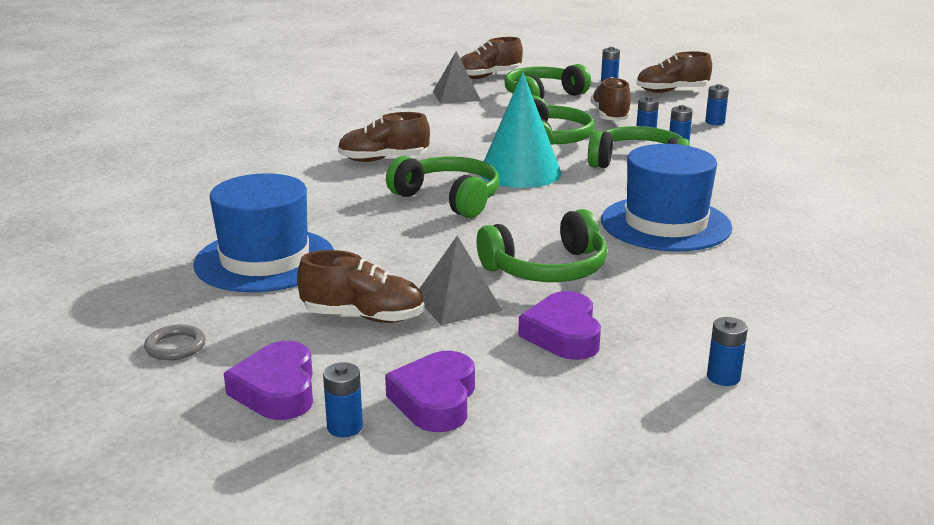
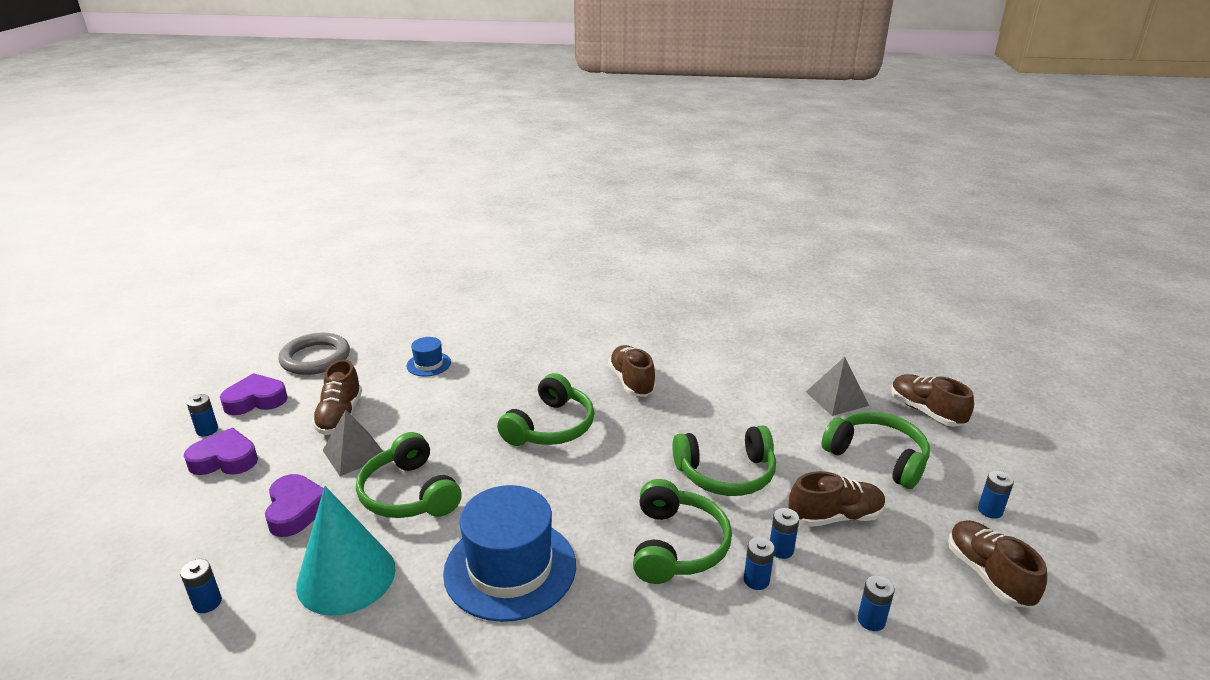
camera: 80 degrees right, 5 degrees up
(175, 346) = (315, 358): grey ring -> grey ring, size x2.00
(265, 260) = (428, 364): blue hat -> blue hat, size x0.46
(520, 172) = (625, 461): turquoise cone -> turquoise cone (346, 576)
(563, 334) = (296, 510): purple heart -> purple heart turned 90 degrees clockwise

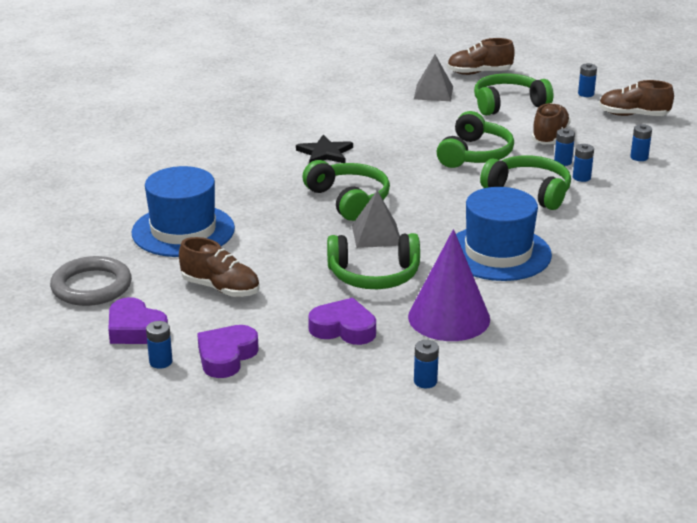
camera: 60 degrees left, 0 degrees up
(256, 400) = (135, 329): purple heart -> purple heart turned 60 degrees counterclockwise
(346, 576) = (449, 317): turquoise cone -> purple cone
(354, 453) = (290, 290): grey pyramid -> grey pyramid (376, 235)
(428, 364) = (183, 231): blue hat -> blue hat, size x2.15
(631, 382) = (325, 153): brown shoe -> black star

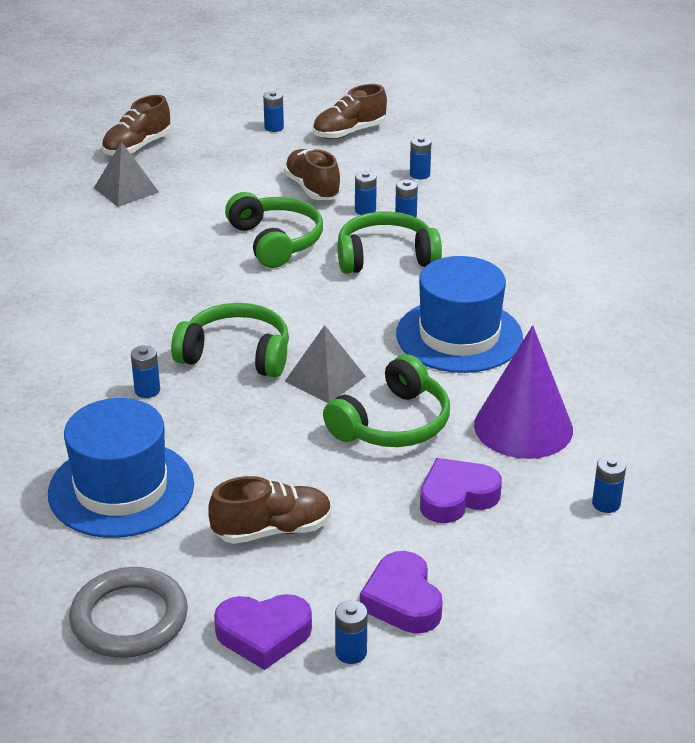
camera: 45 degrees left, 5 degrees up
(272, 194) = (147, 390): none -> blue battery
(325, 153) = (125, 314): black star -> none
(508, 104) = (221, 170): green headphones -> none

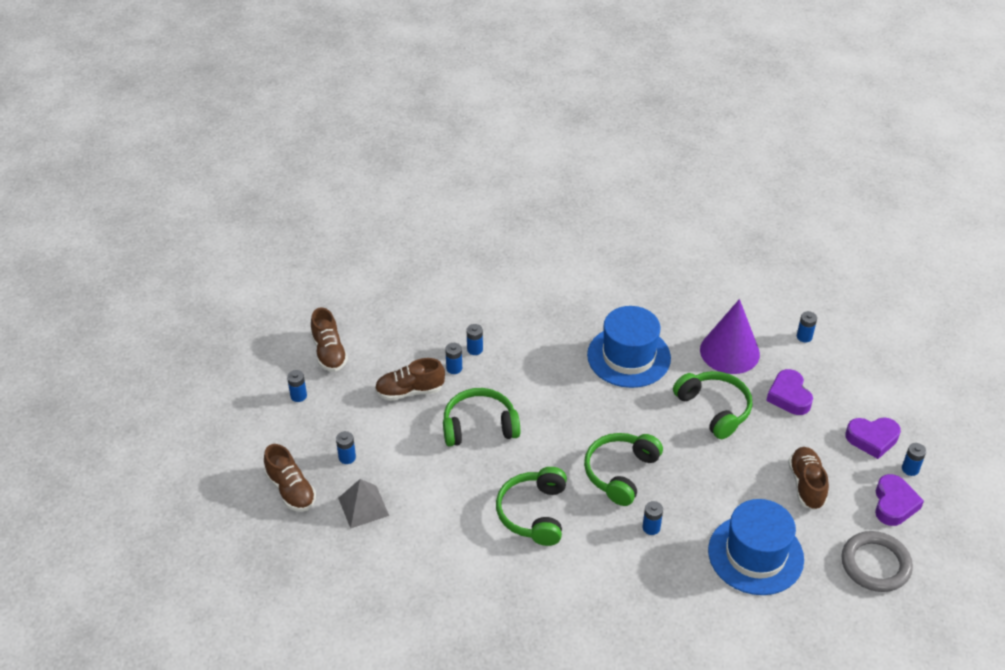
camera: 75 degrees left, 10 degrees up
(325, 378) = (660, 432): grey pyramid -> none
(385, 257) = (522, 371): green headphones -> green headphones (534, 513)
(419, 174) = (413, 327): blue battery -> blue battery (347, 457)

